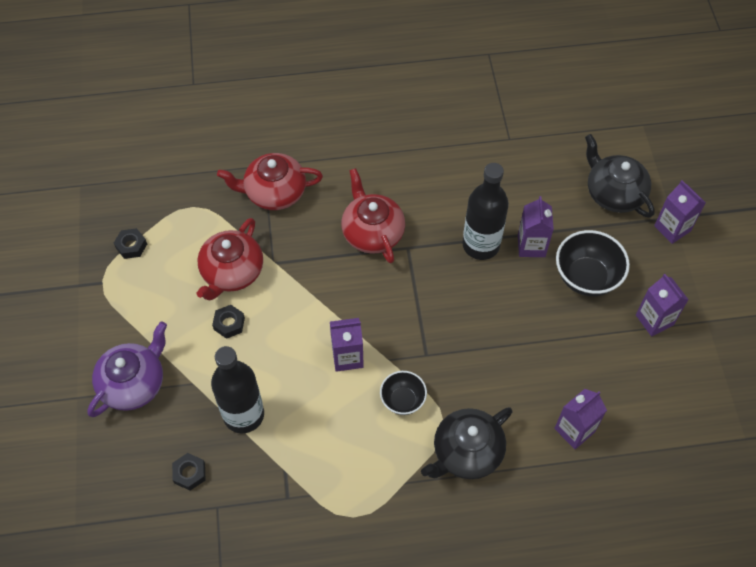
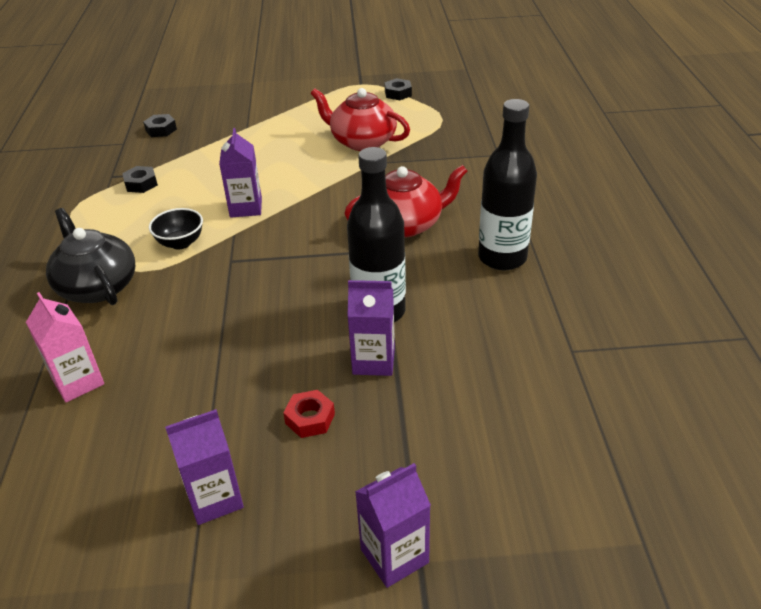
camera: 95 degrees right, 20 degrees down
(133, 383) = (256, 102): purple teapot -> none
(229, 324) = (304, 142): black nut -> black nut (141, 184)
(243, 415) = (204, 152): black bottle -> black bottle (502, 258)
(274, 192) = (461, 161): red teapot -> none
(574, 430) = (78, 382): purple carton -> pink carton
(586, 277) = (310, 419): black bowl -> red nut
(613, 193) = (472, 474): black teapot -> none

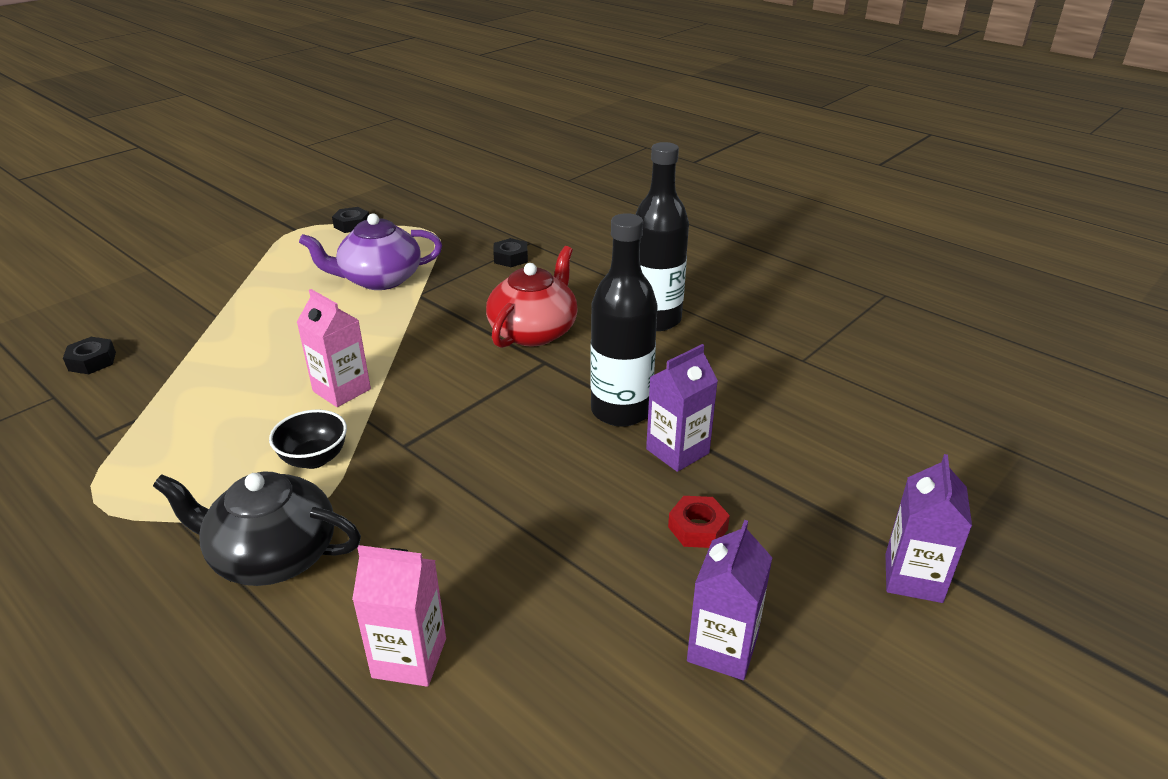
camera: 45 degrees left, 5 degrees down
(141, 184) = (157, 427): black nut -> black nut (511, 258)
(246, 208) = (341, 390): purple carton -> pink carton
(362, 141) = (379, 279): red teapot -> purple teapot

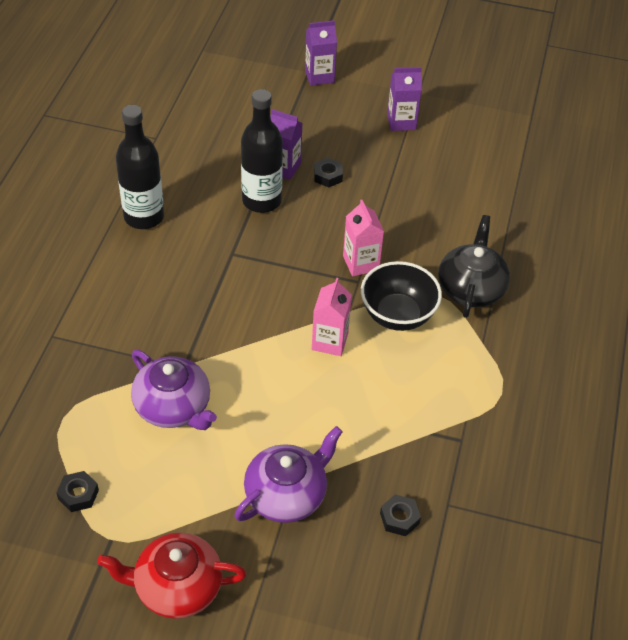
camera: 120 degrees left, 15 degrees up
(212, 309) = (287, 494): none -> purple teapot
(273, 555) = (471, 288): black teapot -> black teapot turned 150 degrees counterclockwise
(314, 459) = (397, 315): black bowl -> black bowl, size x1.64
(409, 658) = (481, 210): pink carton -> pink carton (361, 263)
(511, 258) = (89, 336): black nut -> black nut (328, 176)
(534, 331) = (197, 274): red teapot -> red teapot (177, 587)
(697, 528) = (337, 145): red nut -> none

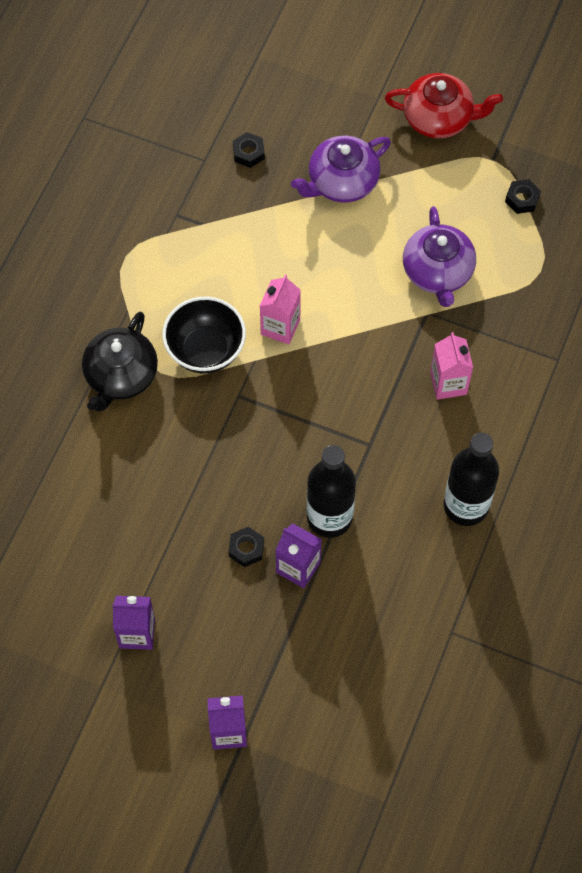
camera: 170 degrees left, 15 degrees up
(173, 407) = (438, 272): purple teapot -> purple teapot turned 150 degrees counterclockwise
(361, 263) = (231, 419): pink carton -> pink carton (448, 383)

